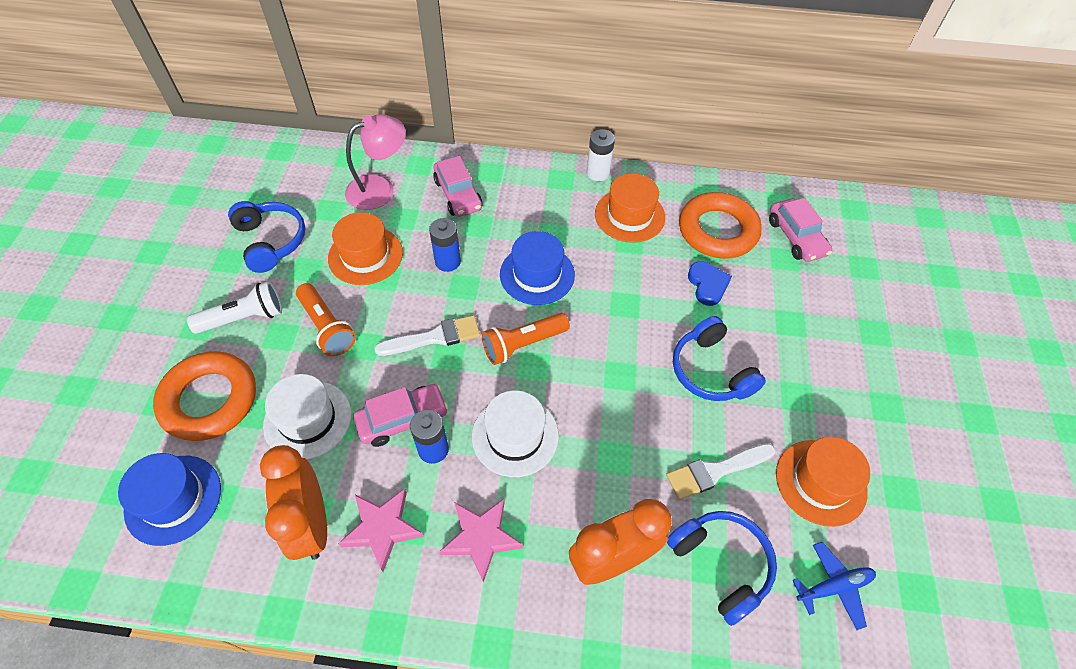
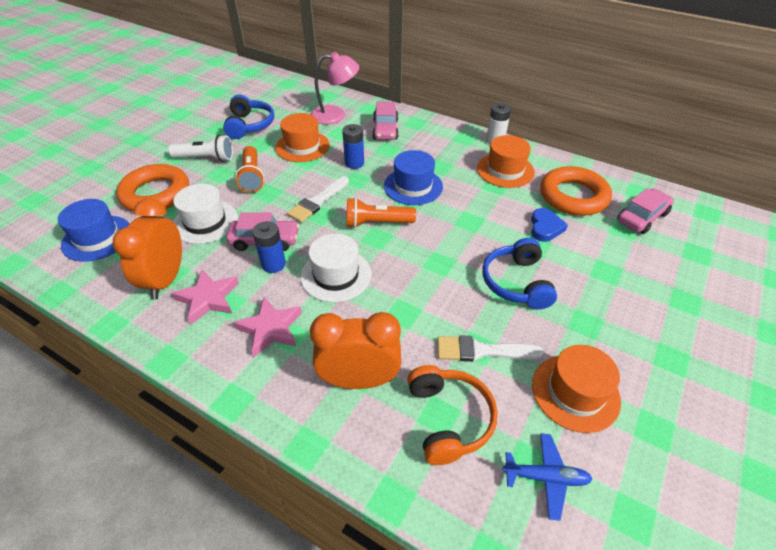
camera: 25 degrees right, 10 degrees down
(434, 337) = (317, 202): white brush -> white brush turned 120 degrees clockwise
(721, 565) = (448, 419): blue headphones -> orange headphones
(796, 237) = (642, 217): pink car -> pink car turned 135 degrees counterclockwise

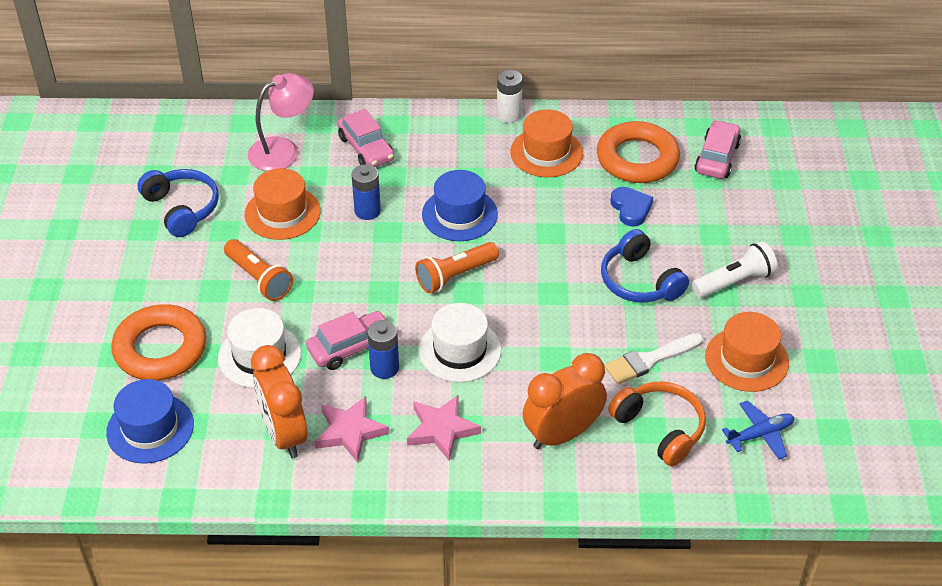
camera: 30 degrees left, 0 degrees up
(206, 158) = (174, 278): white flashlight -> white flashlight (734, 281)
(317, 202) = (367, 278): white brush -> none

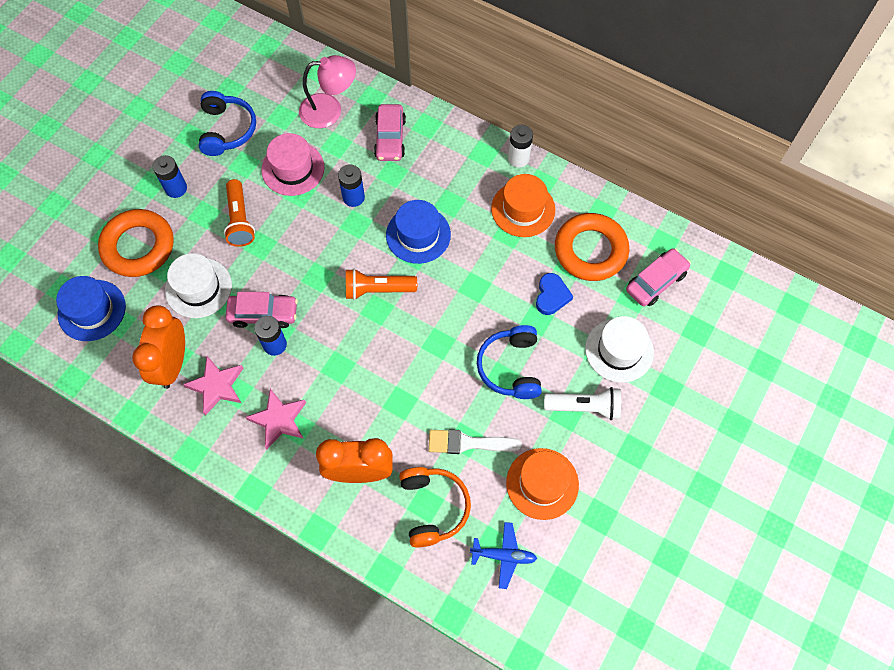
camera: 30 degrees right, 20 degrees up
(164, 281) = (176, 188): none -> blue battery
(282, 213) = (293, 169): orange hat -> pink hat
(460, 350) = (337, 358): white hat -> white hat (619, 350)

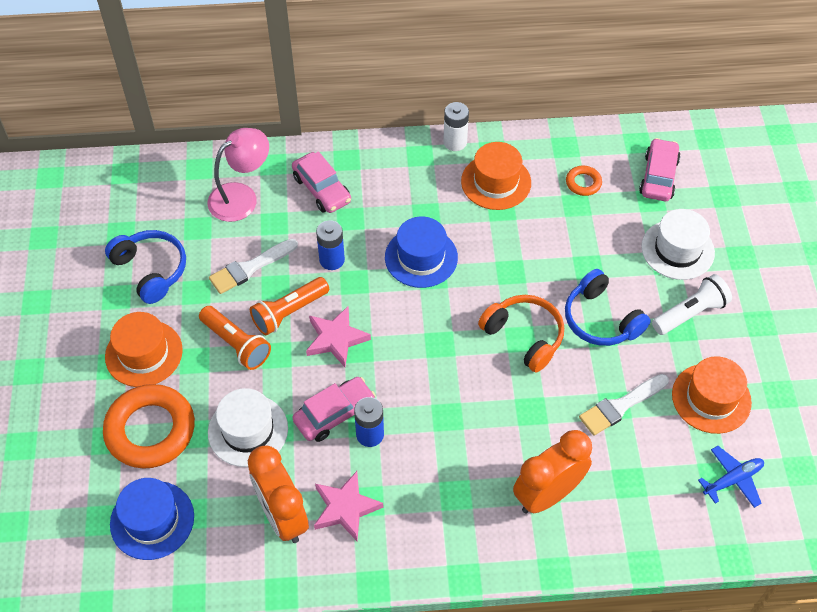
camera: 35 degrees left, 10 degrees down
(176, 188) = (144, 353): blue battery -> orange hat
(279, 420) = (432, 499): pink star -> pink star (336, 339)
(293, 169) = (250, 268): pink hat -> white brush
(377, 289) = (425, 326): orange flashlight -> orange flashlight (289, 312)
(433, 507) = (638, 481): orange headphones -> orange headphones (524, 336)
(551, 296) = (583, 239): blue heart -> none
(590, 250) = (583, 183): orange ring -> orange ring, size x0.46

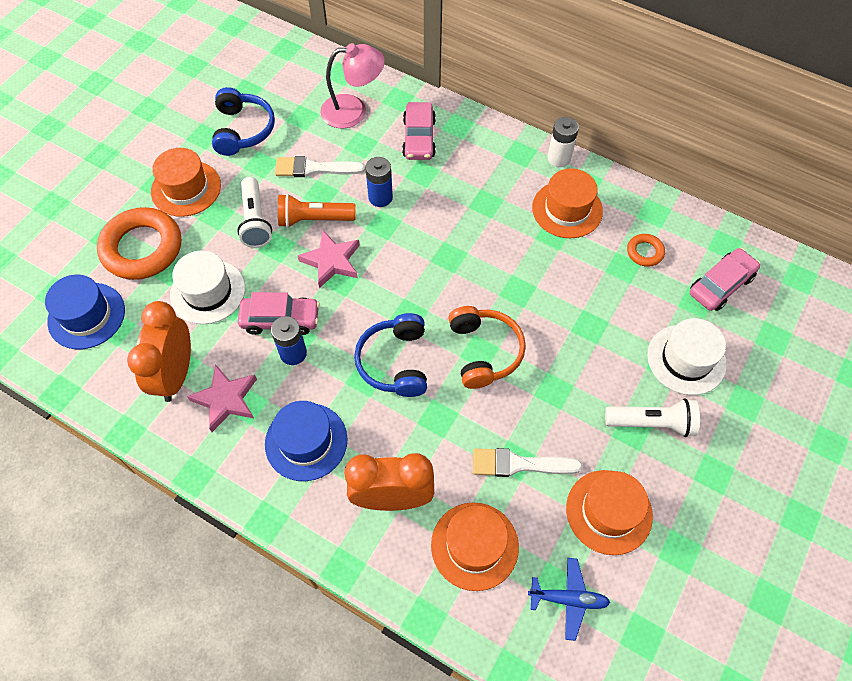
camera: 35 degrees right, 5 degrees up
(236, 344) = (255, 221): orange flashlight -> white flashlight
(421, 257) = (452, 236): blue hat -> blue hat (306, 441)
(601, 319) = (564, 378): blue headphones -> blue headphones (395, 362)
(637, 487) = (474, 546): none -> orange hat

